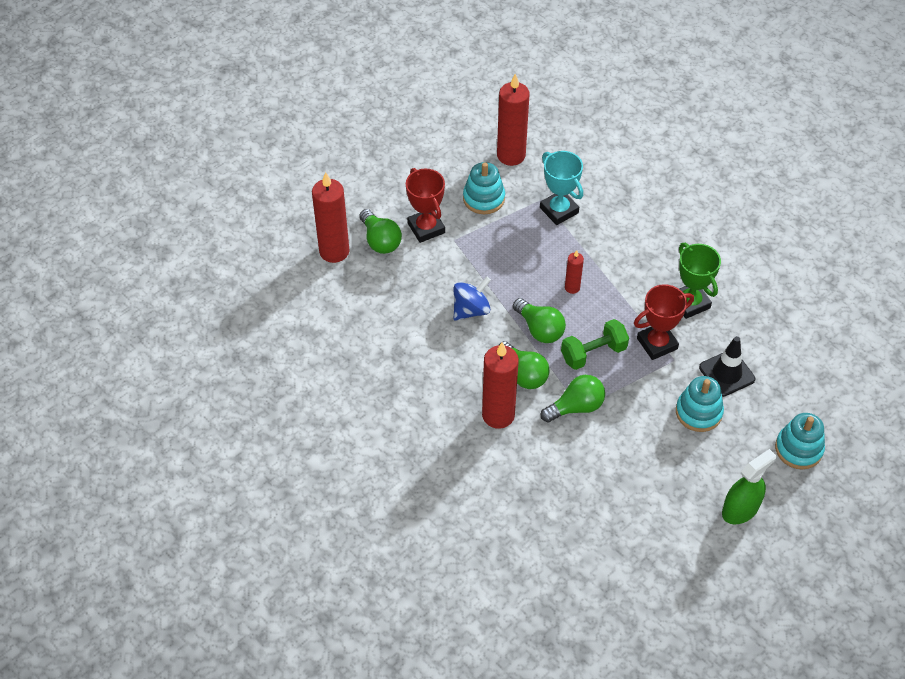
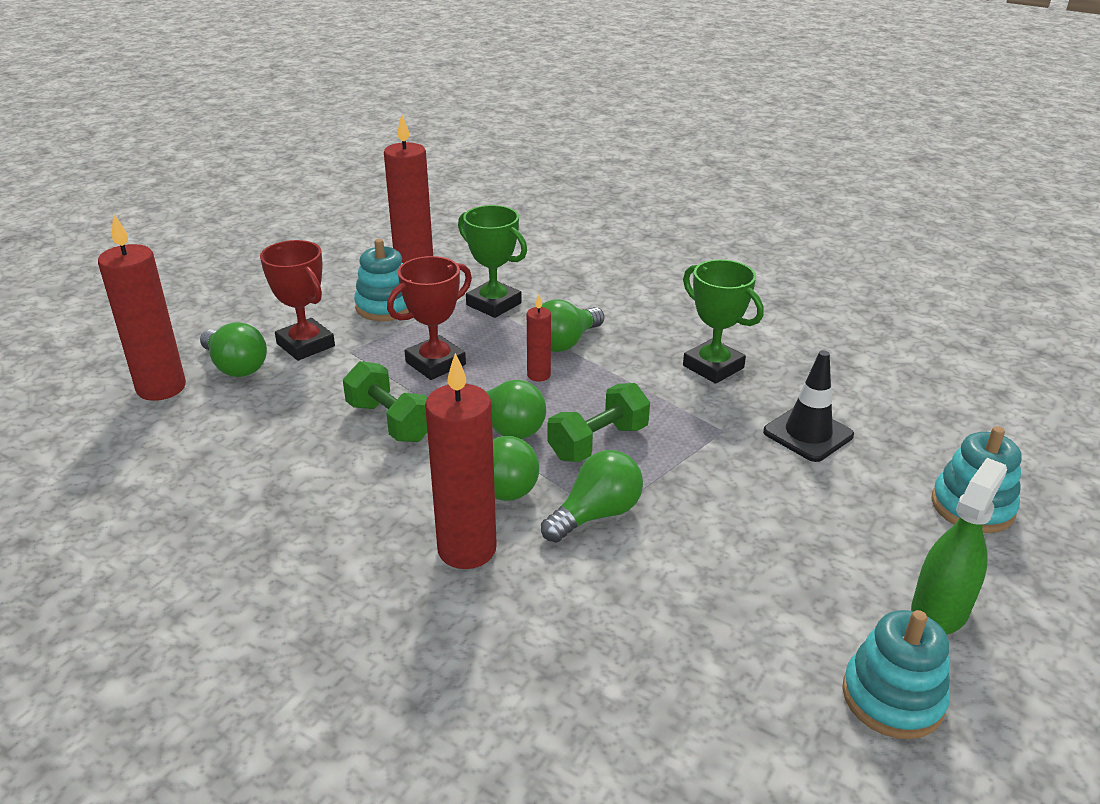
camera: 15 degrees left, 20 degrees down
(471, 310) = (390, 422): blue spinning top -> green dumbbell
(559, 210) = (493, 304): turquoise trophy -> green trophy
(598, 260) = (565, 342): none -> green light bulb
(657, 343) = (688, 416): red trophy -> red trophy (435, 363)
(698, 412) = (793, 487): turquoise stacking toy -> turquoise stacking toy (892, 698)

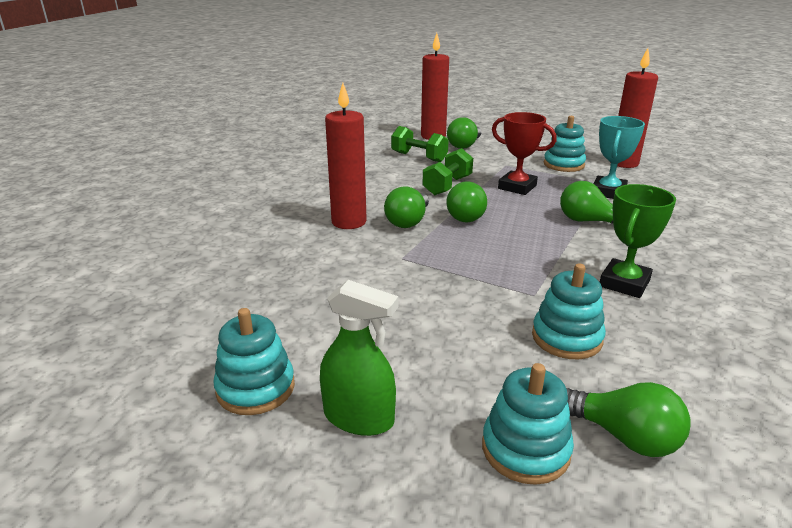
camera: 75 degrees right, 5 degrees down
(306, 345) = (500, 154): red trophy -> none
(493, 304) = (608, 192): green trophy -> turquoise trophy
(538, 375) = (536, 218): red candle -> none
(596, 514) = (399, 255): green light bulb -> green light bulb (624, 436)
(598, 442) = (476, 247): green dumbbell -> green dumbbell (419, 157)
(808, 434) = (566, 338): black traffic cone -> turquoise stacking toy

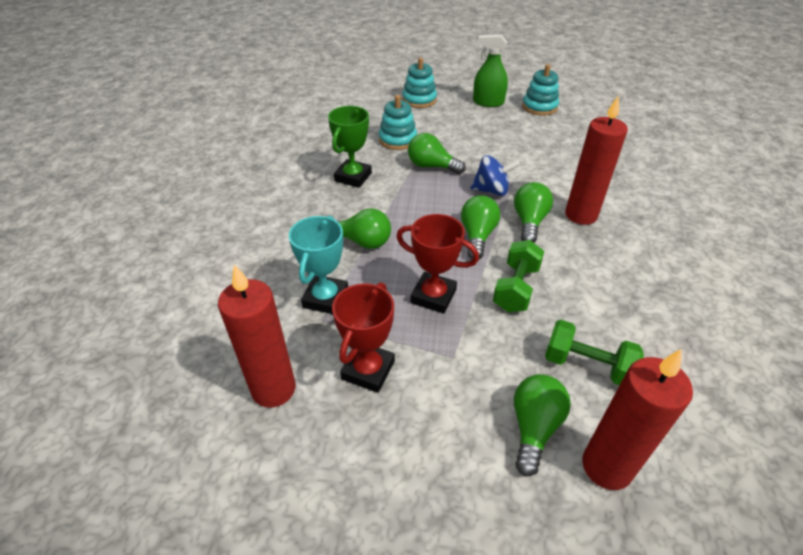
camera: 170 degrees right, 15 degrees up
(435, 251) = (491, 190): none -> blue spinning top
(563, 164) = (368, 370): turquoise stacking toy -> red trophy
(624, 436) = (380, 106): green light bulb -> green light bulb (431, 166)

